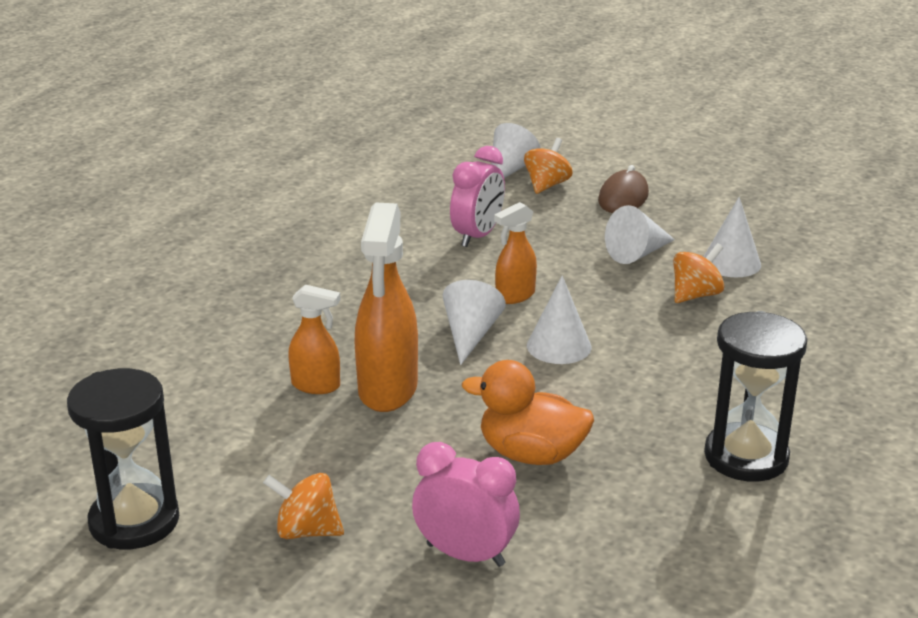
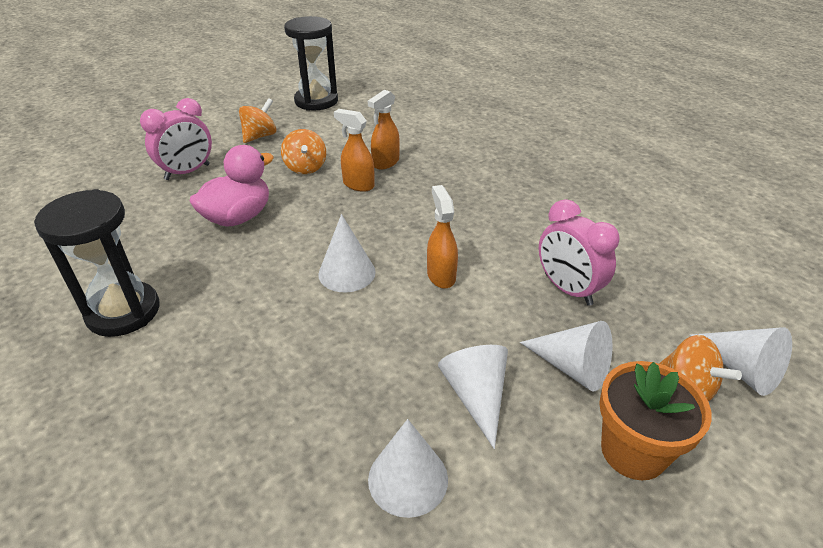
camera: 115 degrees right, 10 degrees up
(387, 390) = (358, 185): orange spray bottle -> orange spray bottle, size x0.56
(470, 335) = (397, 235): white cone -> white cone (572, 367)
(531, 454) = (238, 217): orange duck -> pink duck
(623, 198) = (633, 451): brown mouse -> orange flower pot
(695, 295) = (360, 403): orange spinning top -> orange spinning top (305, 167)

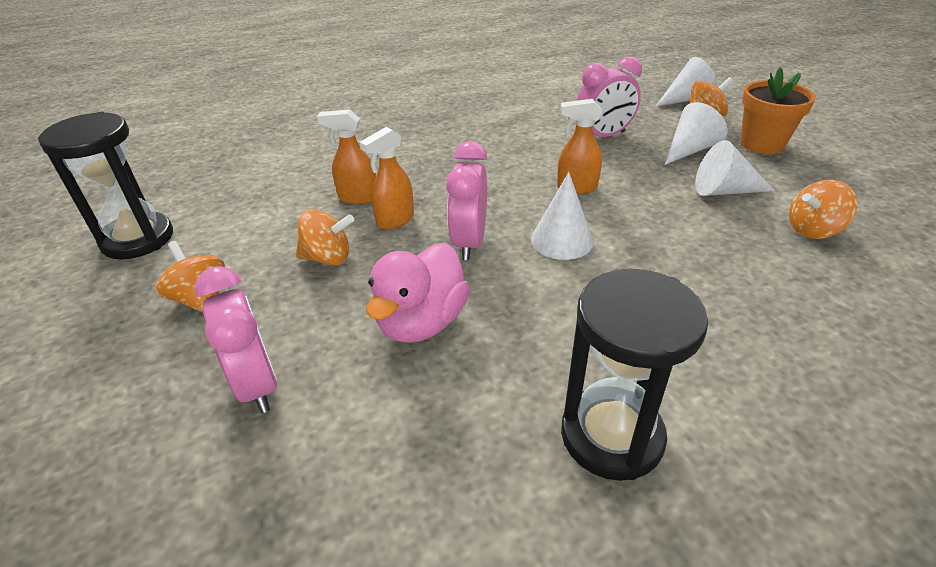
camera: 75 degrees left, 0 degrees up
(238, 217) = (422, 322): pink duck -> pink duck turned 120 degrees counterclockwise
(334, 224) = (469, 242): none -> pink clock
(385, 163) = (357, 198): orange spray bottle -> orange spray bottle turned 135 degrees clockwise
(408, 479) = (813, 230): white cone -> orange spinning top

